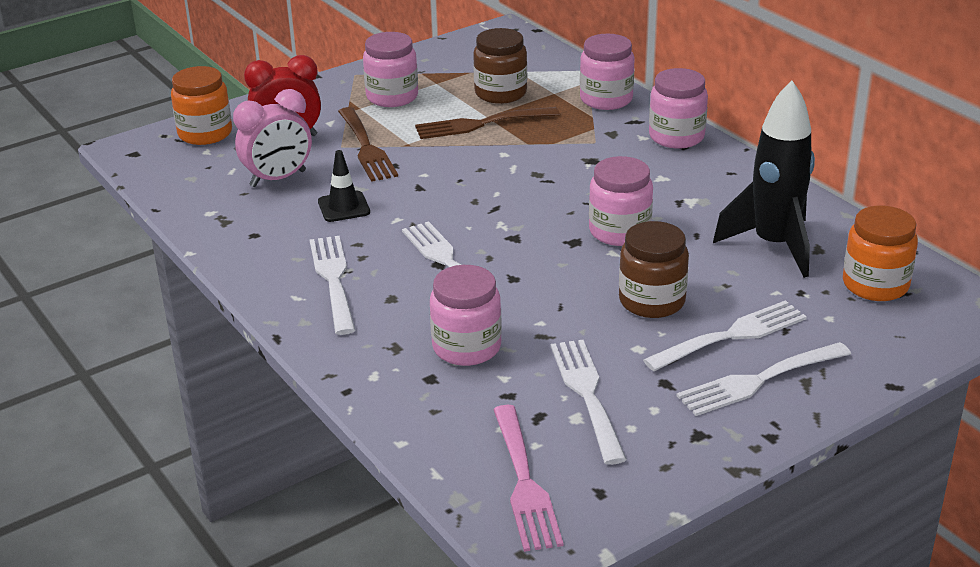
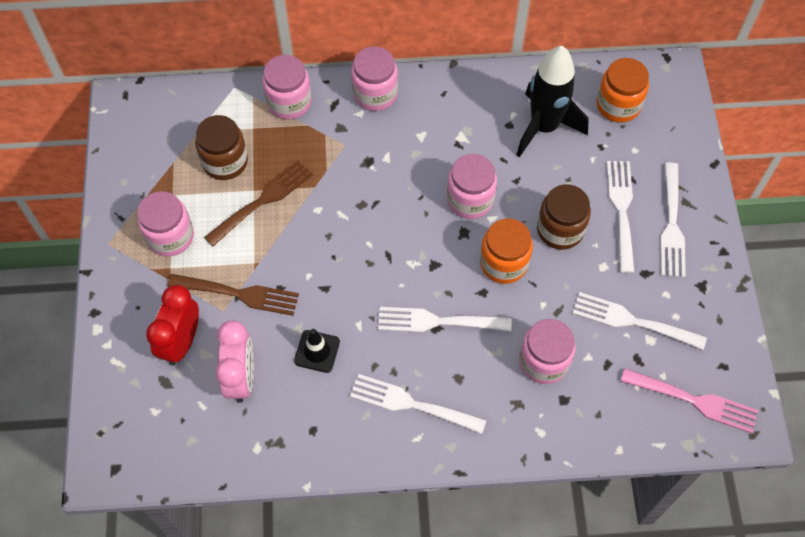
camera: 60 degrees left, 30 degrees up
(205, 133) = (123, 400): orange jar -> orange jar (503, 263)
(480, 124) = (263, 200): brown fork -> brown fork turned 150 degrees counterclockwise

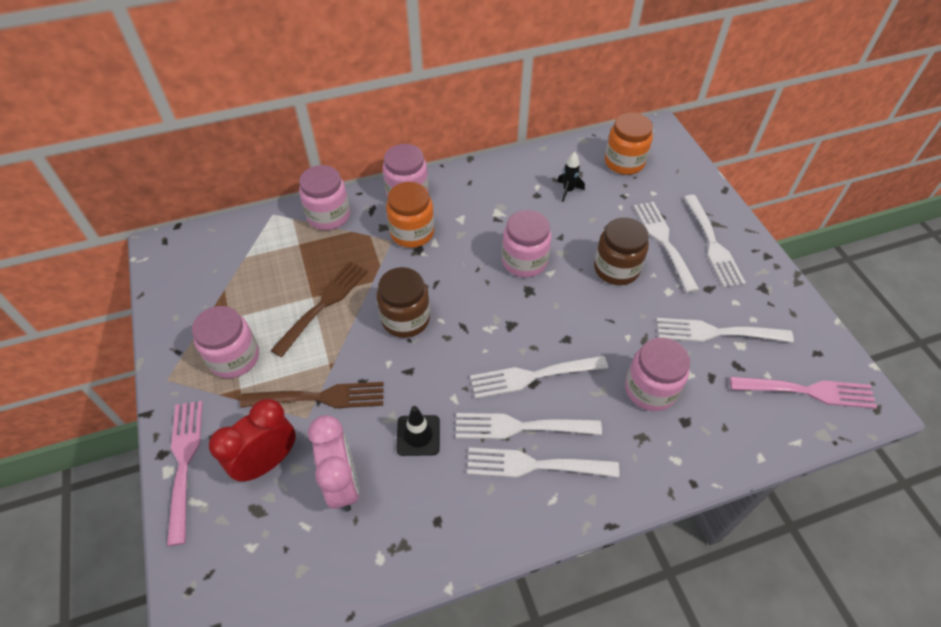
camera: 15 degrees left, 10 degrees down
(112, 324) = (184, 462): none -> pink fork
(181, 342) = (267, 462): red clock -> red clock turned 45 degrees clockwise
(225, 161) = (277, 278): brown jar -> brown jar (405, 319)
(410, 366) = (520, 427): none -> white fork
(503, 263) = (576, 308): orange jar -> orange jar (412, 233)
(544, 127) = (568, 191): black rocket -> black rocket, size x0.41

